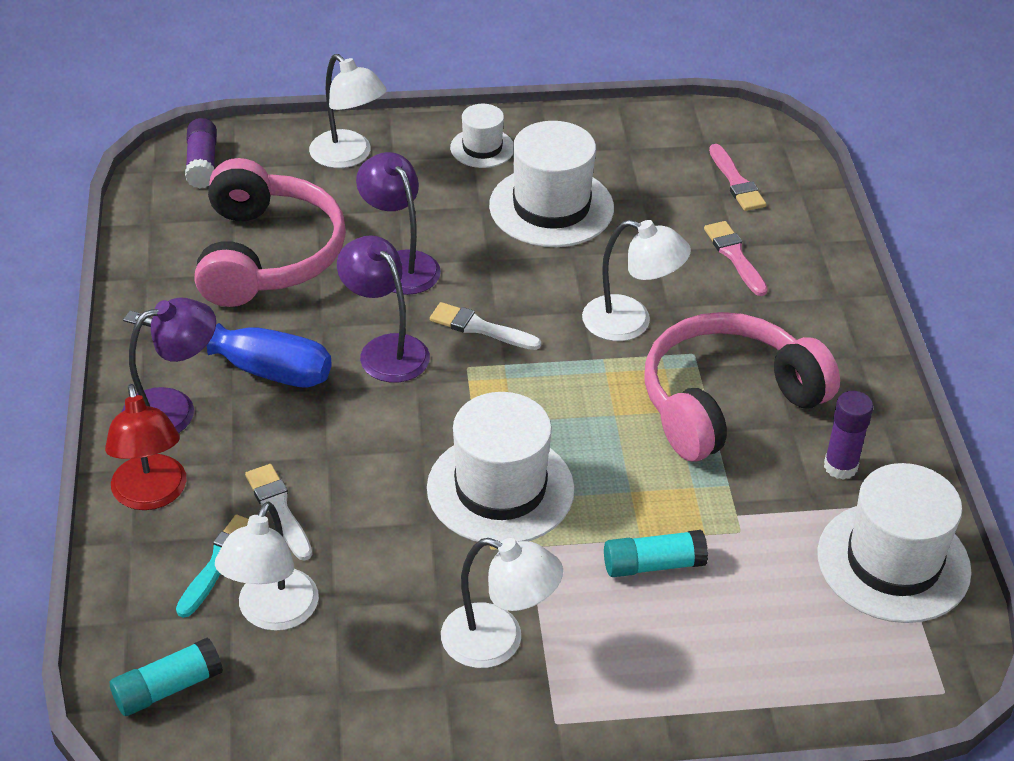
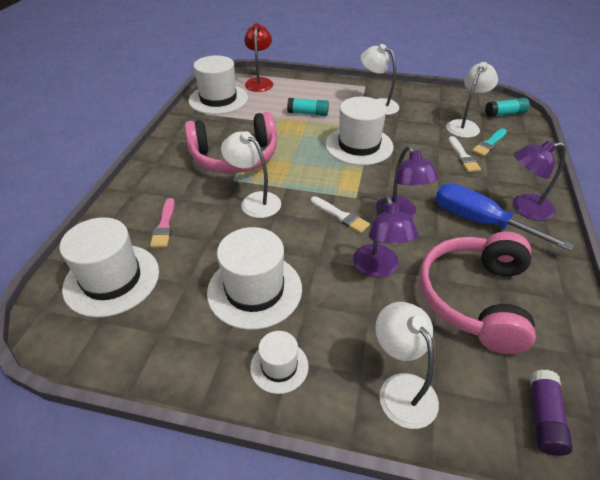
camera: 160 degrees left, 0 degrees up
(151, 495) = (527, 172): red lamp -> red lamp (259, 82)
(736, 182) = (112, 279): pink brush -> white hat
(840, 467) = (208, 127): purple glue stick -> none

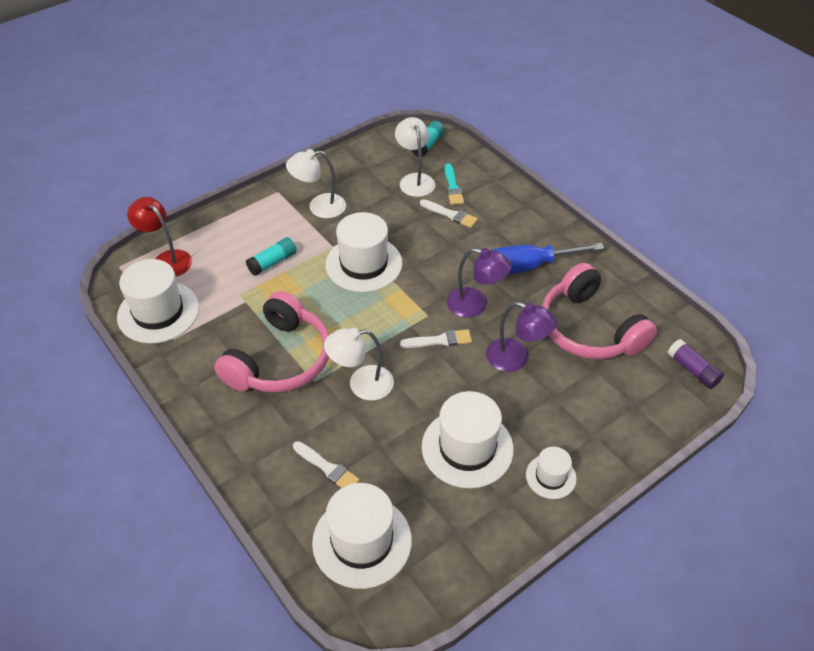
camera: 50 degrees left, 5 degrees up
(164, 225) = (327, 468): pink brush -> white brush
(401, 388) = (621, 422): white lamp -> none
(524, 208) = (539, 232): purple lamp -> none

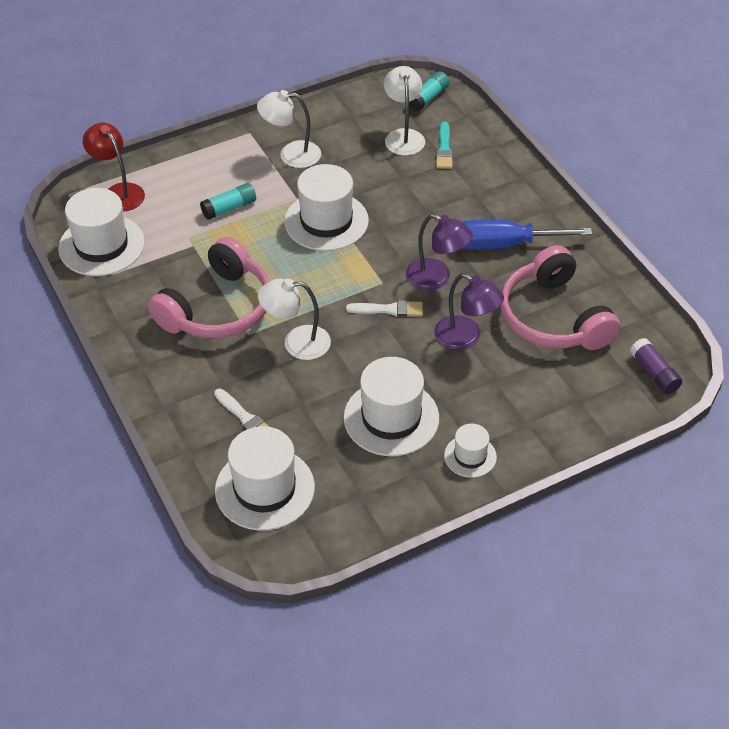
camera: 10 degrees right, 0 degrees up
(450, 214) = (434, 179): white brush -> none

